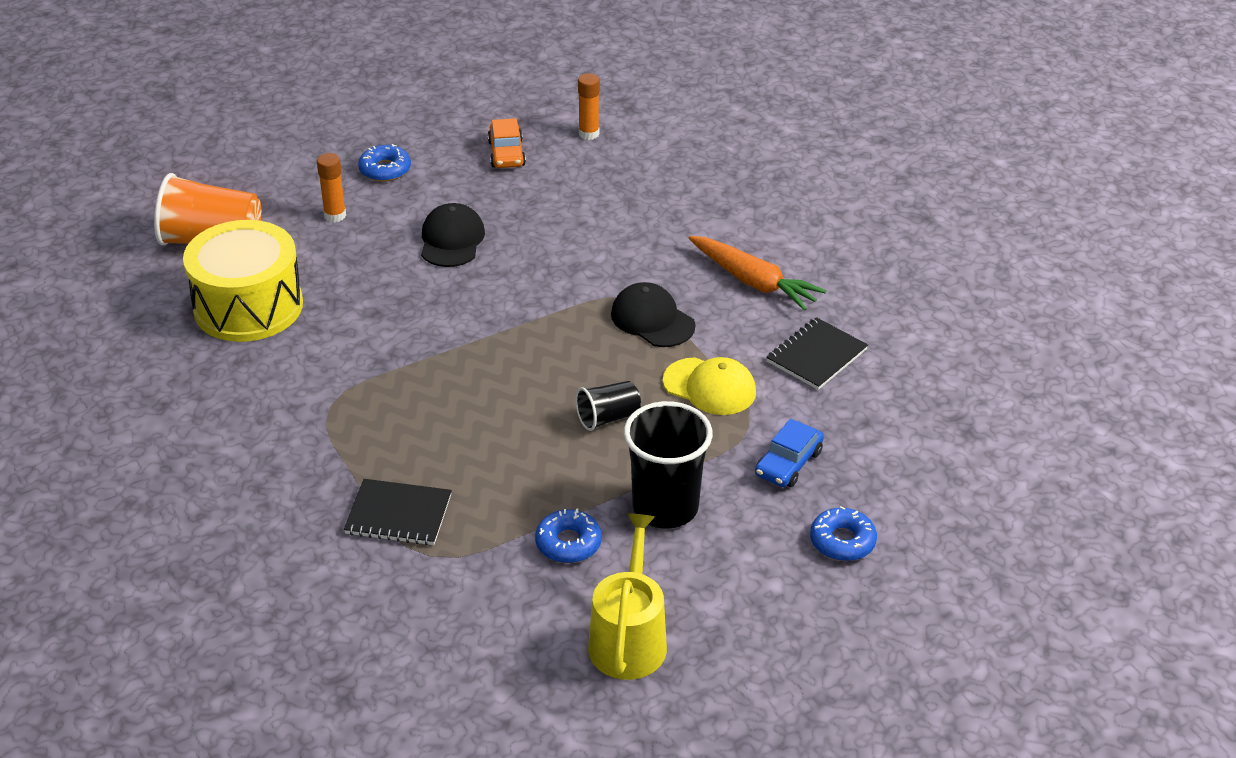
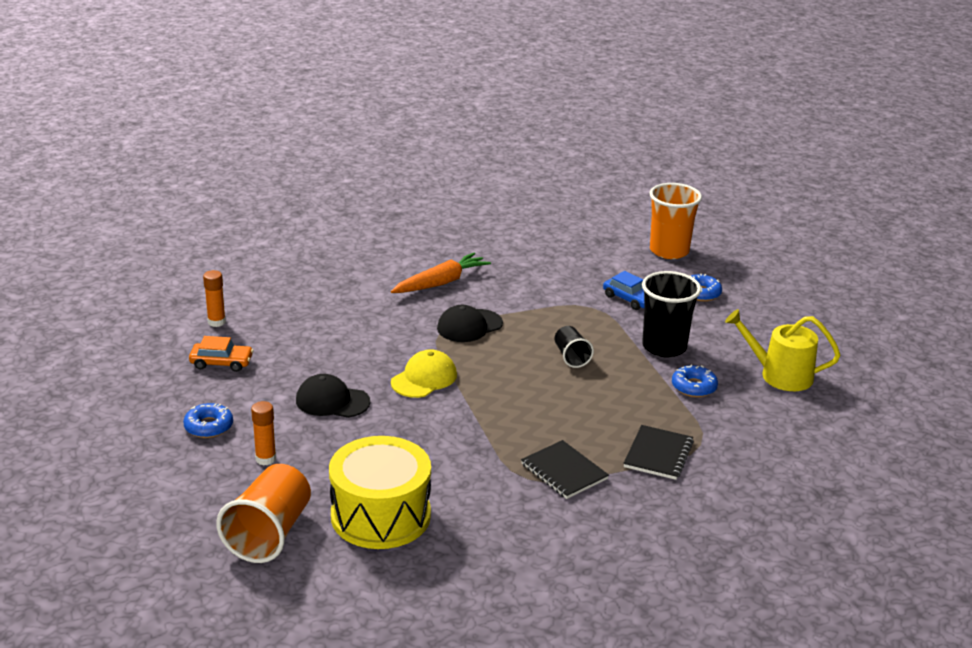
camera: 80 degrees left, 10 degrees down
(710, 387) = (549, 315): yellow cap -> yellow cap (424, 378)
(816, 356) = (528, 273): black notebook -> black notebook (564, 471)
(964, 499) = (669, 251): none -> orange cup

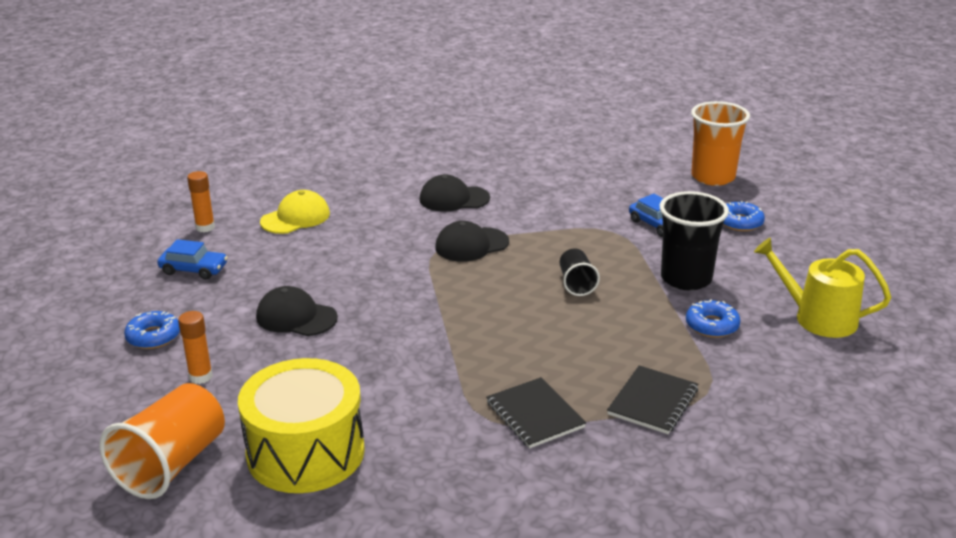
camera: 10 degrees right, 0 degrees up
(221, 363) = (194, 269): orange car -> blue car
(424, 378) = (405, 298): yellow cap -> yellow cap (295, 218)
(441, 283) = (454, 199): orange carrot -> black cap

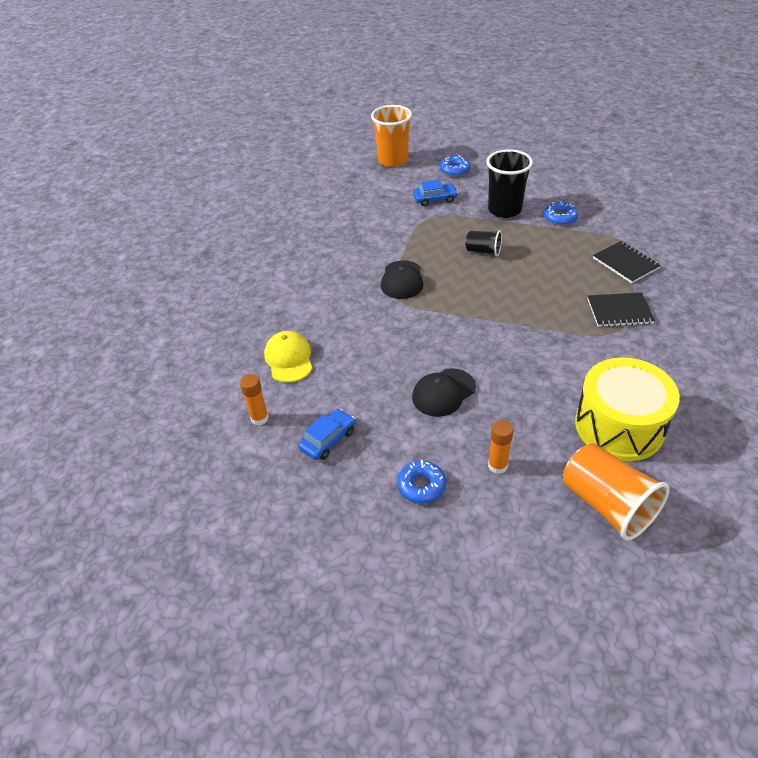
camera: 60 degrees left, 15 degrees up
(454, 199) = (329, 270): black cap -> none
(818, 318) = (572, 182): yellow watering can -> none

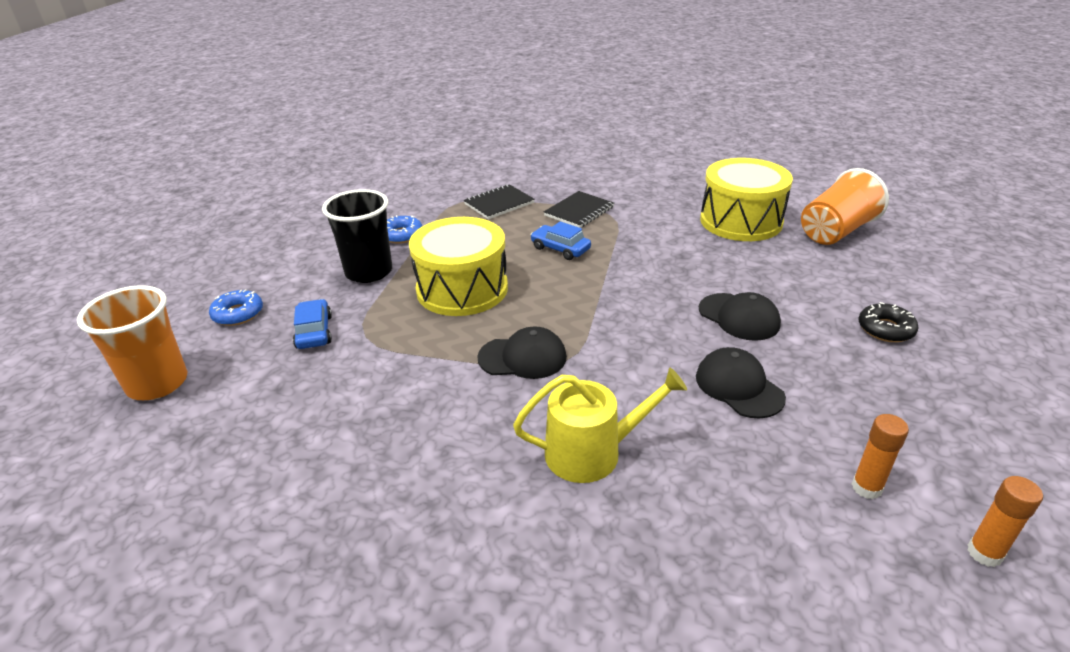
camera: 95 degrees left, 10 degrees down
(289, 359) = (726, 469): yellow cap -> none
(313, 306) = (592, 452): none -> yellow watering can
(328, 439) = (864, 407): blue car -> blue car (560, 249)
(360, 377) = (739, 386): none -> black cap
(421, 486) = (885, 329): blue donut -> black donut
(483, 251) = (462, 289): black cup -> yellow drum
(497, 466) = (827, 283): orange glue stick -> orange glue stick (984, 553)
(619, 311) = (579, 211): black notebook -> black notebook turned 45 degrees clockwise

